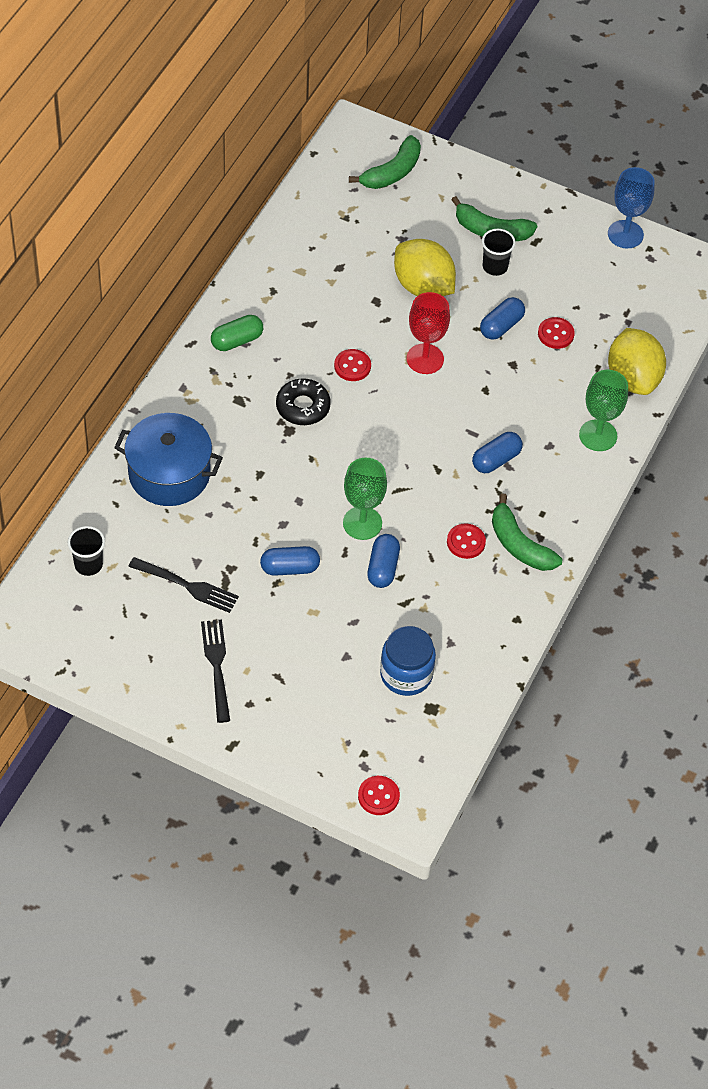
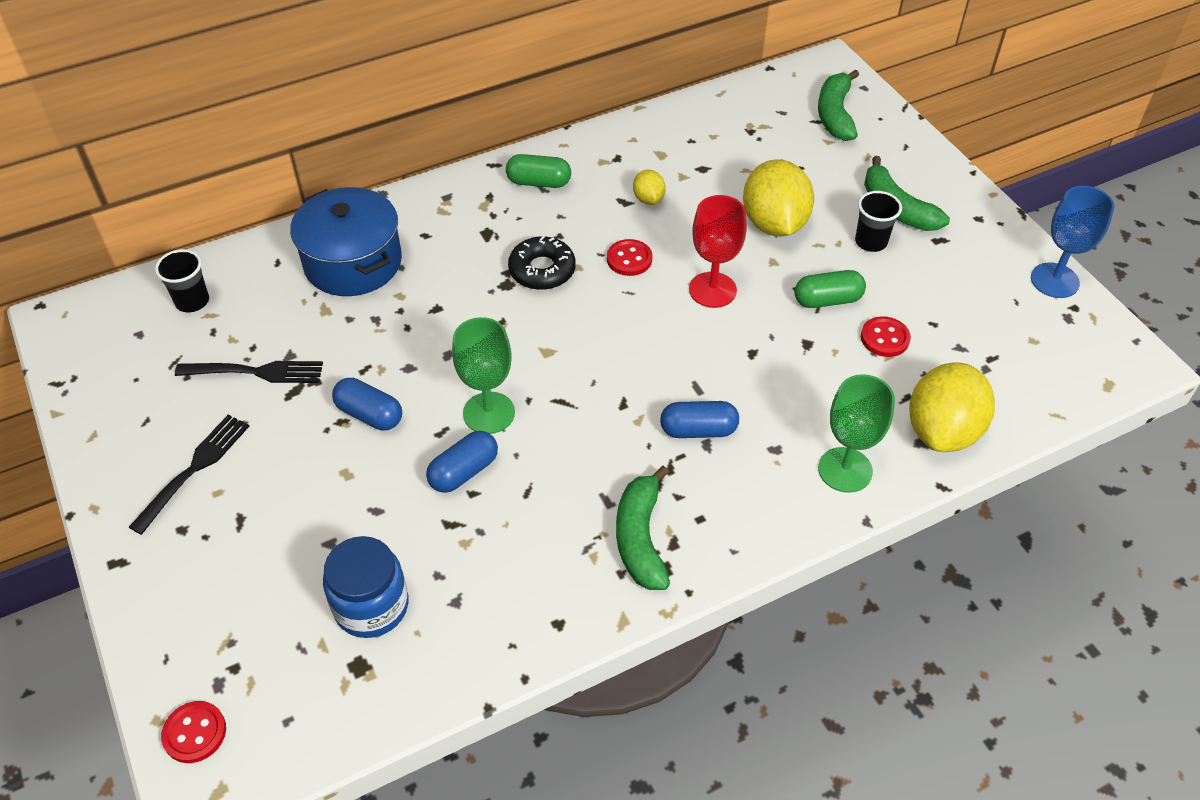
camera: 40 degrees right, 5 degrees down
(186, 585) = (255, 372): black fork -> black fork turned 60 degrees counterclockwise
(324, 312) = (648, 199): none -> yellow lemon
(392, 172) = (835, 114): green banana -> green banana turned 105 degrees clockwise
(466, 542) = (581, 498): red button -> none
(501, 326) = (827, 300): blue capsule -> green capsule

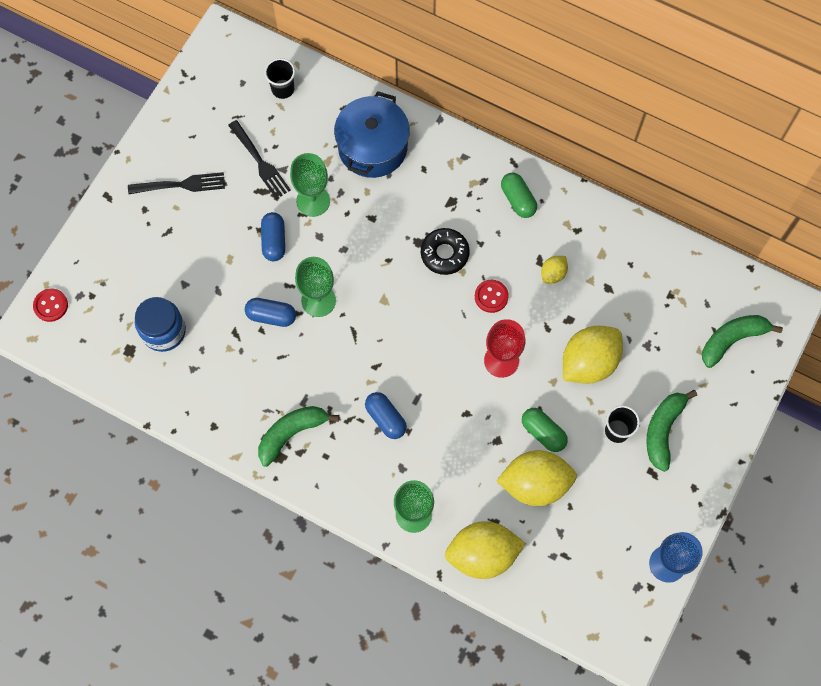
camera: 55 degrees right, 20 degrees up
(359, 349) = (313, 201): none -> green goblet
(884, 338) = (535, 483): red button -> yellow lemon

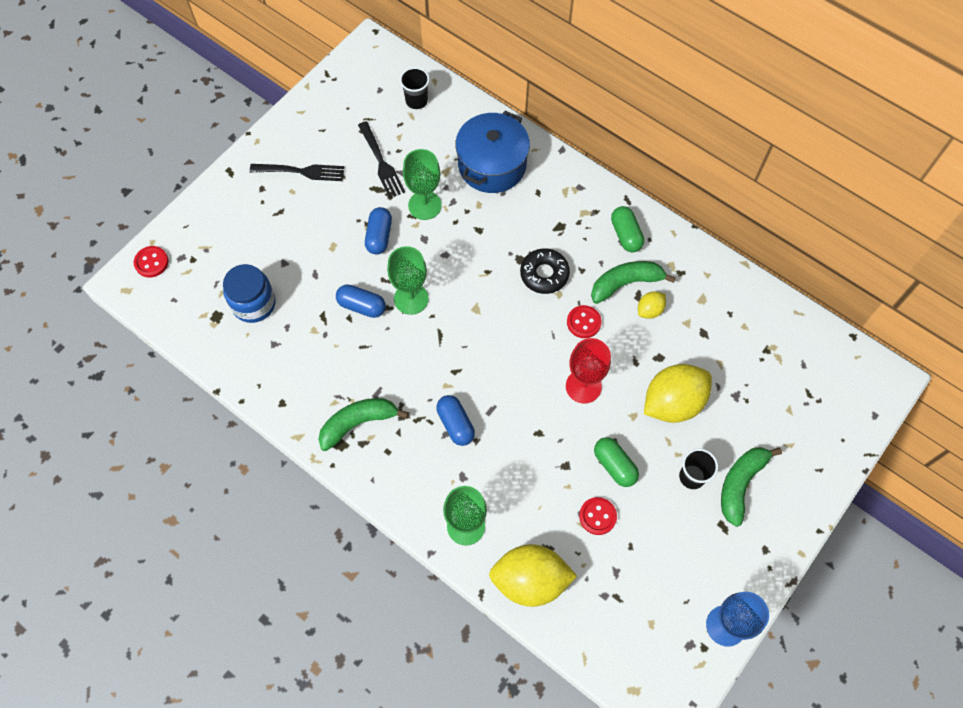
camera: 10 degrees right, 5 degrees down
(535, 483) = (597, 516): yellow lemon -> red button
(732, 339) = (825, 404): green banana -> green banana (625, 283)

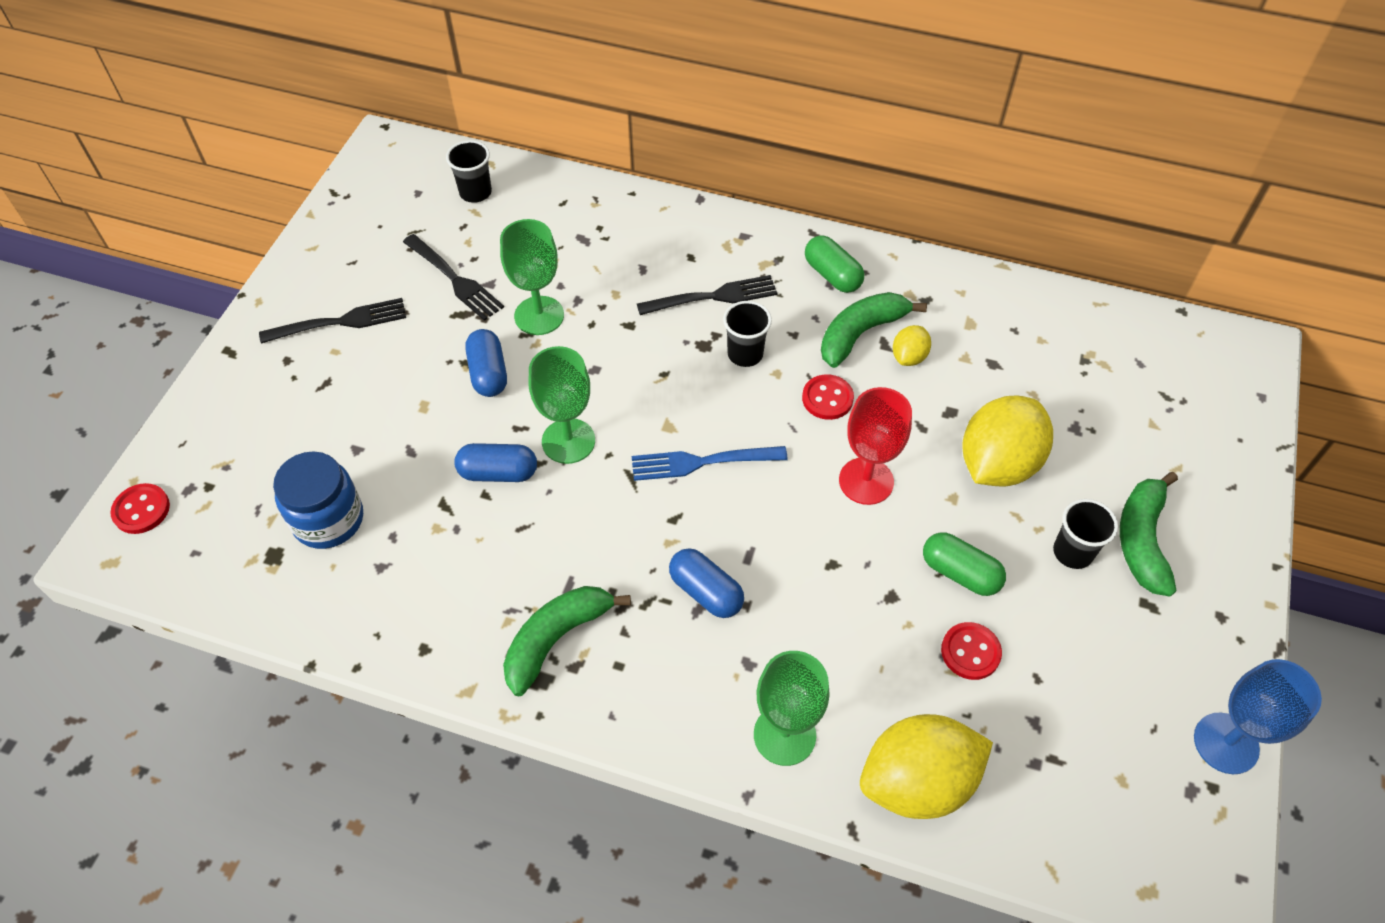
camera: 20 degrees left, 10 degrees down
(487, 340) = (703, 462): none -> blue fork
(492, 165) = (613, 241): blue pot -> none
(539, 226) = (712, 297): none -> black fork
(544, 274) = (745, 354): black donut -> black cup

